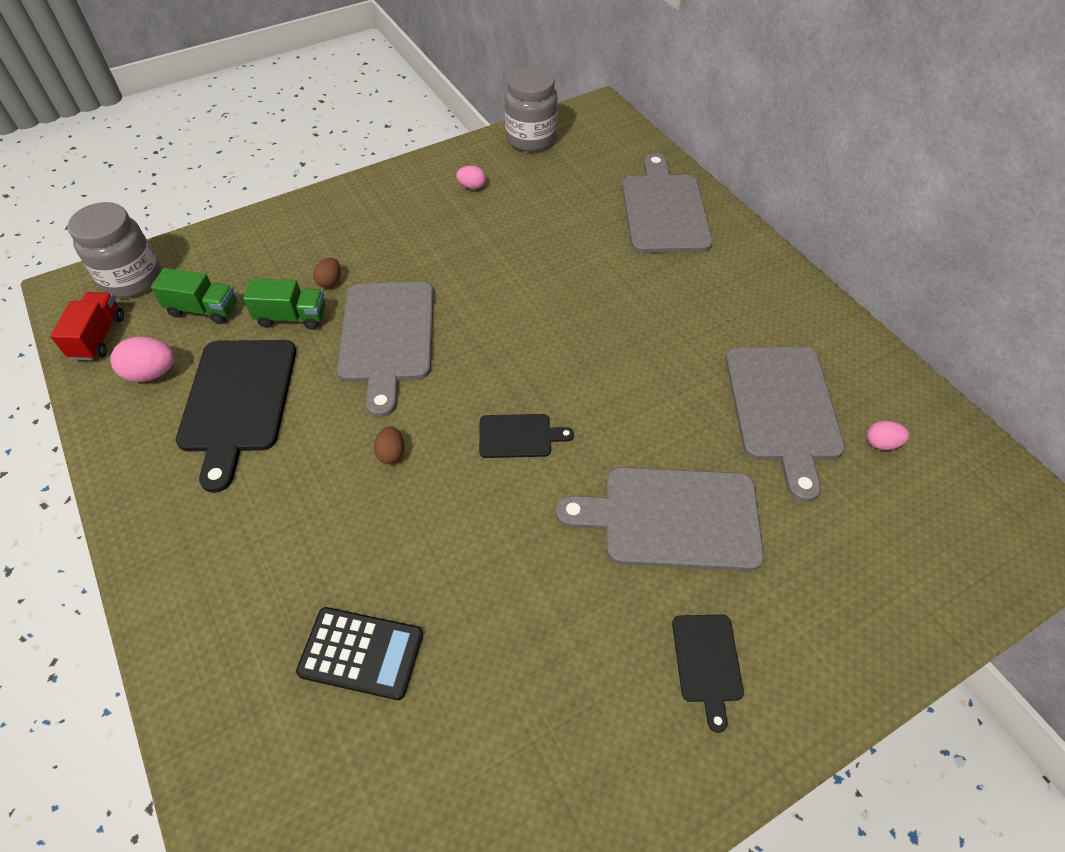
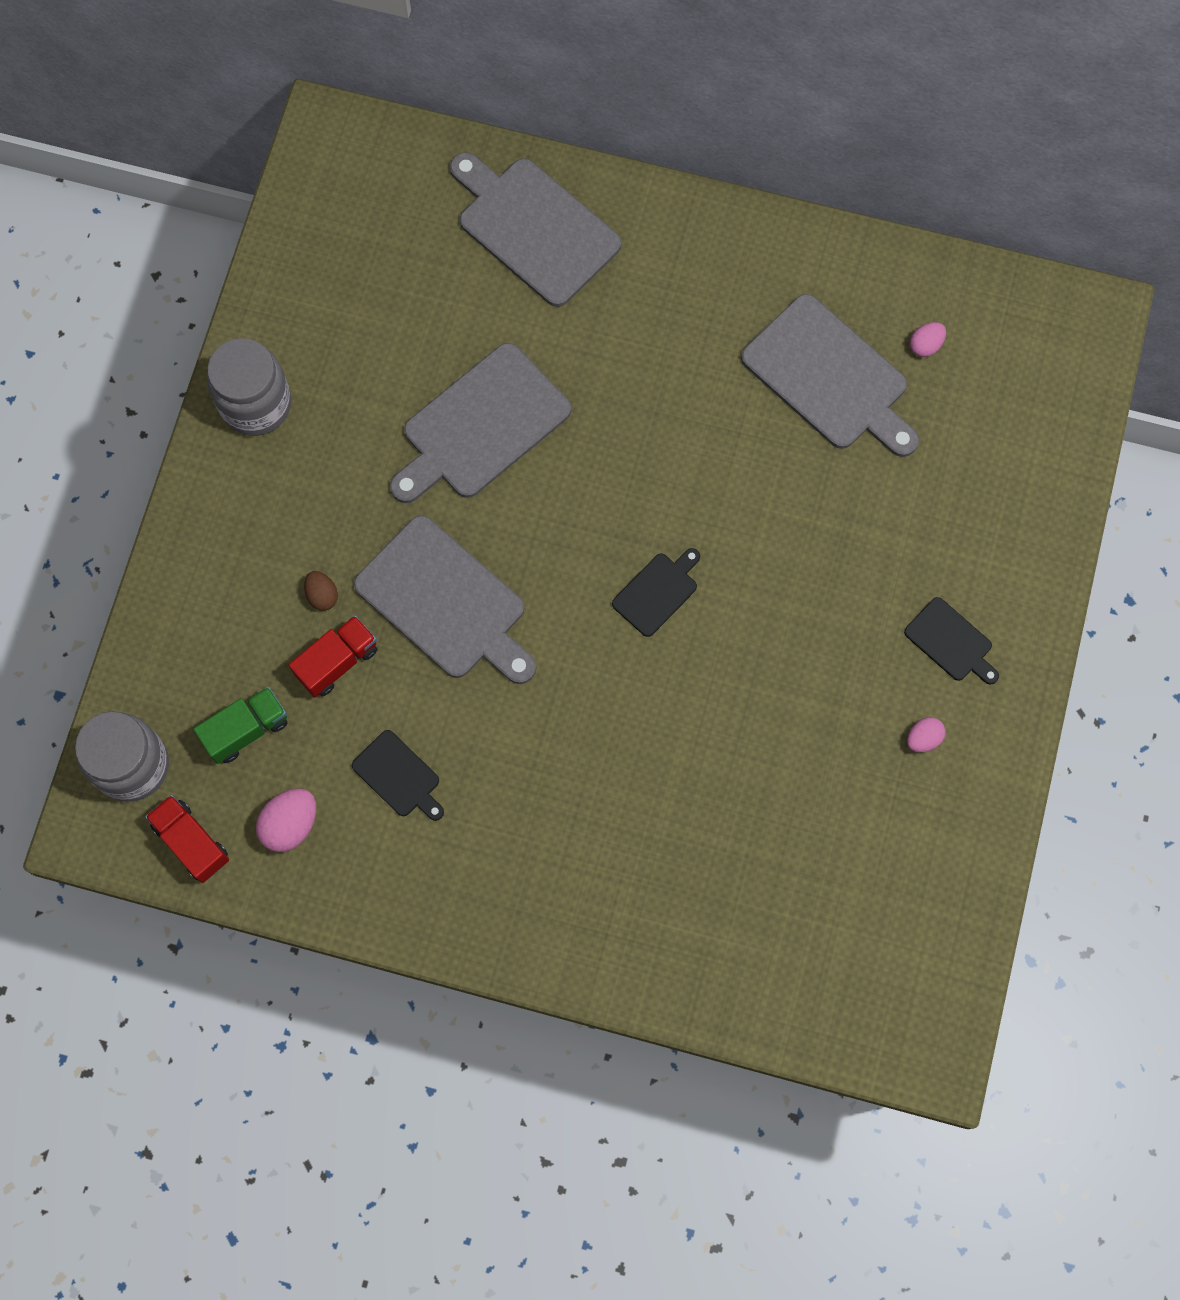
camera: 45 degrees left, 20 degrees up
(238, 401) = (399, 776): black cutting board -> black cutting board, size x0.51
(292, 317) = (337, 662): green truck -> red truck
(361, 653) = (730, 853): black calculator -> none
(391, 453) = (577, 699): brown egg -> none
(472, 186) = (318, 361): pink egg -> pink egg (923, 738)
(531, 139) = (302, 239): grey jar -> grey jar (256, 404)
(672, 518) = (834, 555): grey cutting board -> grey cutting board (481, 426)

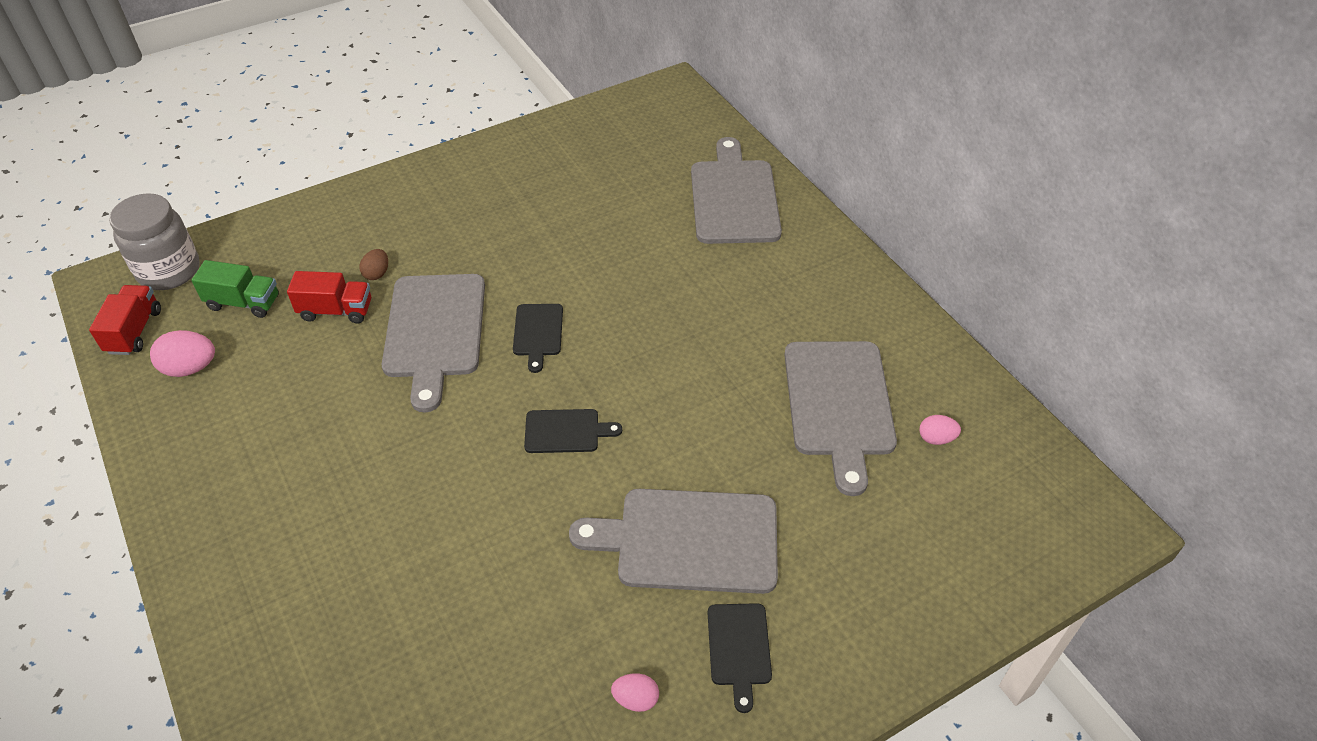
camera: 45 degrees right, 25 degrees down
(256, 404) = (472, 168): grey jar -> none
(399, 776) = (279, 396): black cutting board -> black cutting board (538, 333)
(481, 426) = (577, 263): grey cutting board -> grey cutting board (689, 540)

